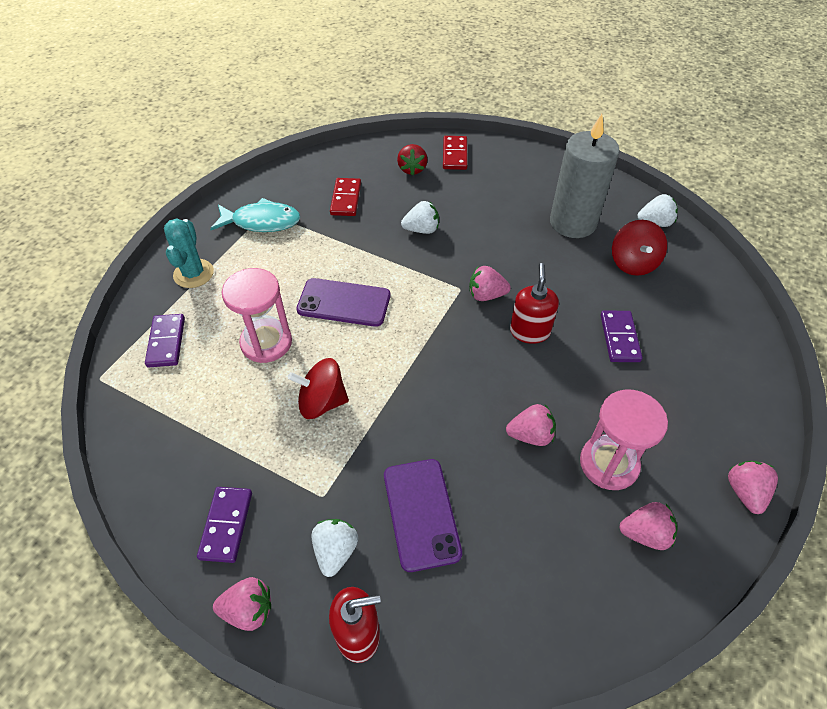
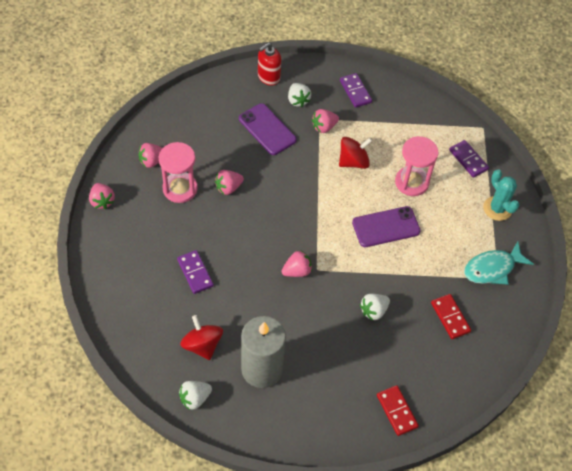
camera: 150 degrees right, 5 degrees up
(248, 610) = (320, 68): pink strawberry -> pink strawberry (324, 127)
(412, 169) = (421, 375): red strawberry -> none
(529, 331) = (256, 254): red soap dispenser -> none

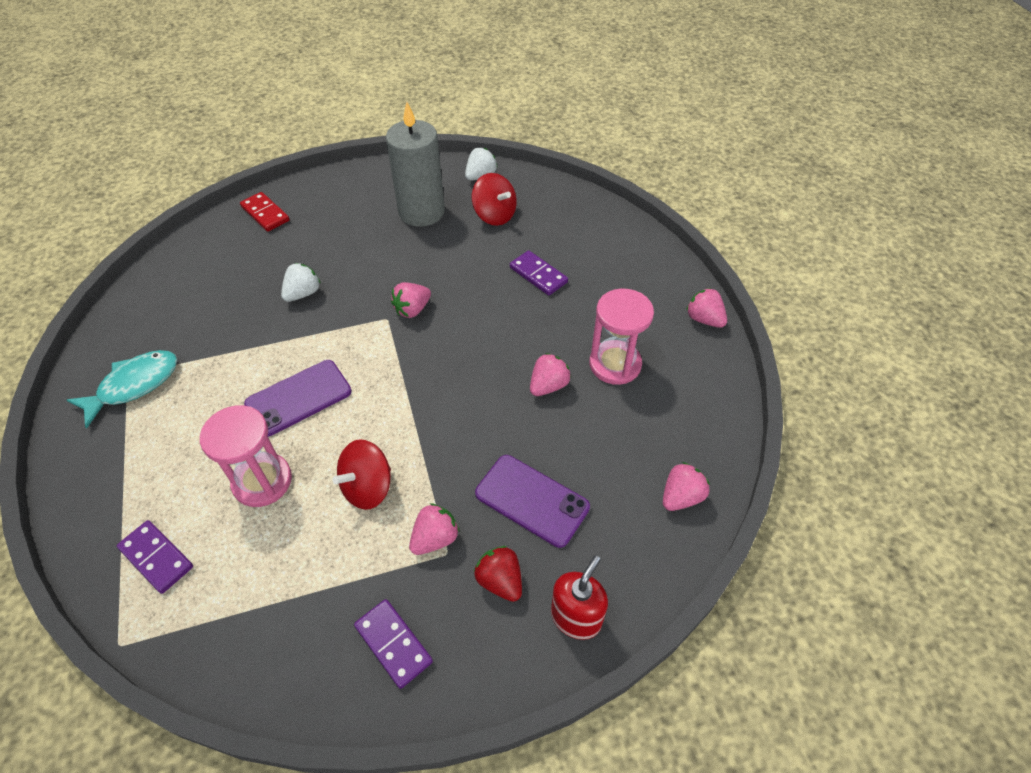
camera: 165 degrees right, 5 degrees down
(152, 161) = (678, 390): pink strawberry -> pink strawberry (681, 497)
(298, 100) = (500, 581): white strawberry -> red strawberry
(450, 317) = (201, 311): red domino -> none
(497, 208) = (112, 479): turquoise cactus -> none

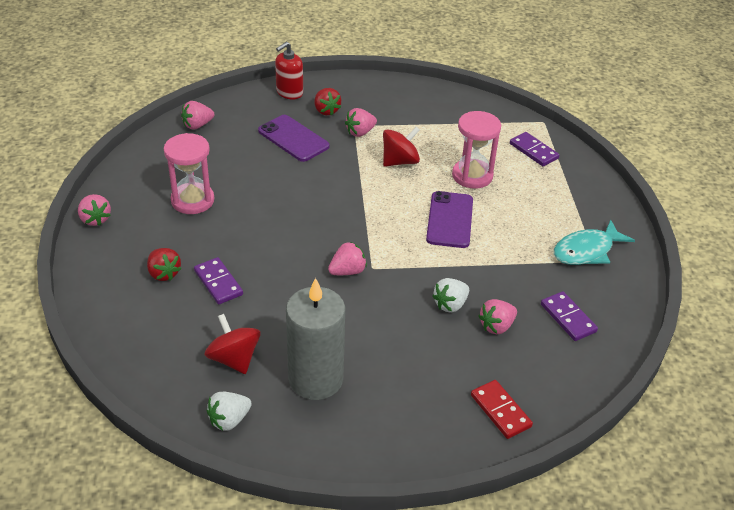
camera: 170 degrees left, 10 degrees down
(298, 398) = (450, 220): purple phone -> purple phone turned 60 degrees counterclockwise
(393, 644) = (391, 99): purple domino -> purple domino (568, 318)
(548, 386) = (252, 195): pink strawberry -> pink strawberry (496, 326)
(595, 274) = (164, 273): none -> red strawberry

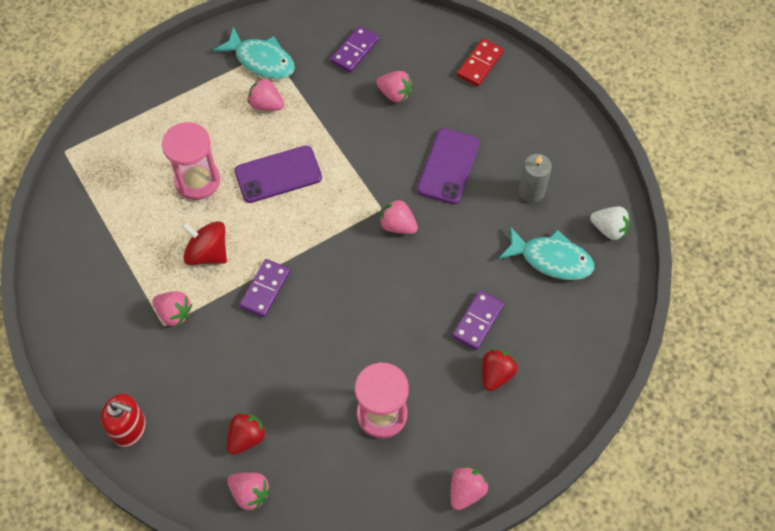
camera: 115 degrees left, 20 degrees up
(234, 359) = (551, 259): red spinning top -> turquoise fish
(293, 138) = (221, 374): purple phone -> purple phone (448, 166)
(316, 379) = (531, 191): grey candle -> grey candle, size x0.54
(326, 111) = (148, 368): red strawberry -> red strawberry (246, 438)
(450, 304) = (390, 133): white strawberry -> none
(531, 237) = (266, 104): none -> pink strawberry
(533, 151) = (126, 143): purple domino -> purple domino (265, 289)

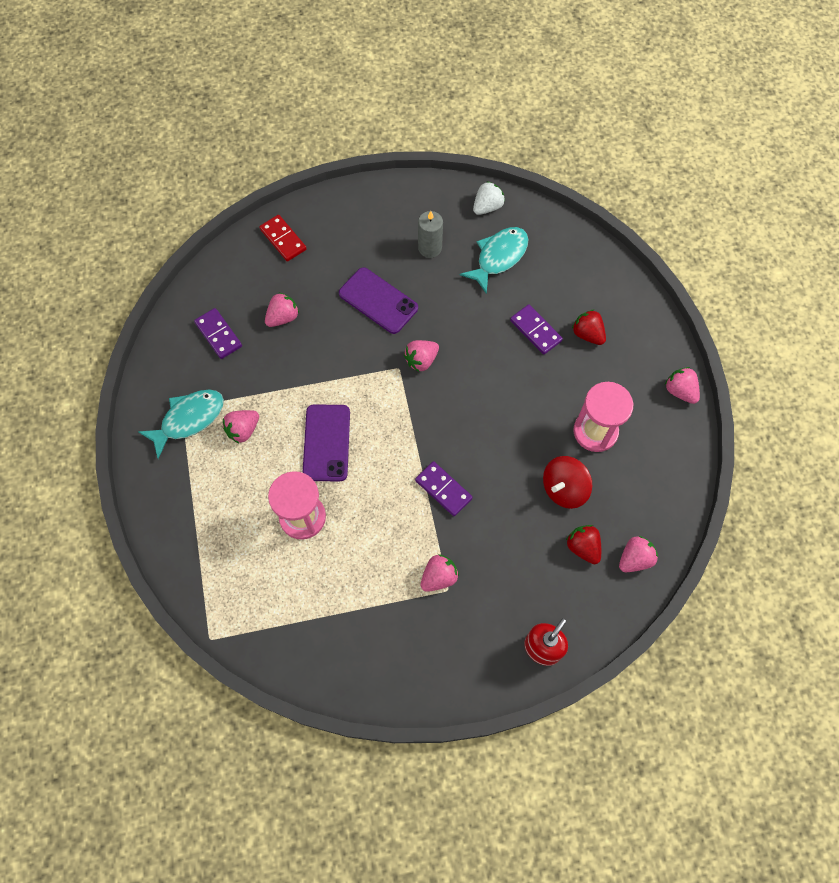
camera: 70 degrees left, 5 degrees up
(207, 253) = (386, 529): red spinning top -> red spinning top (564, 489)

